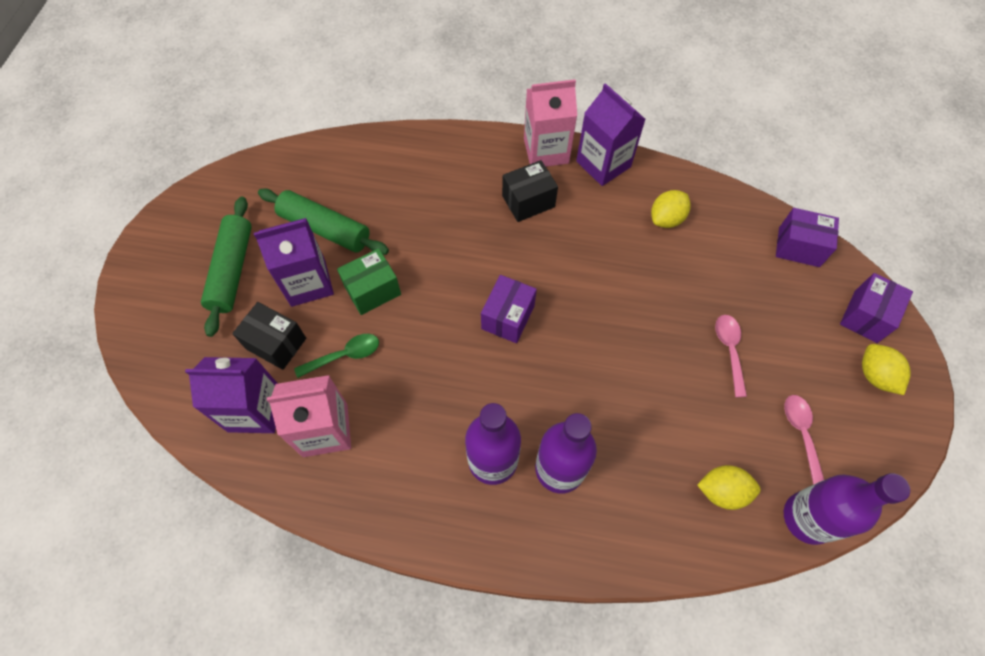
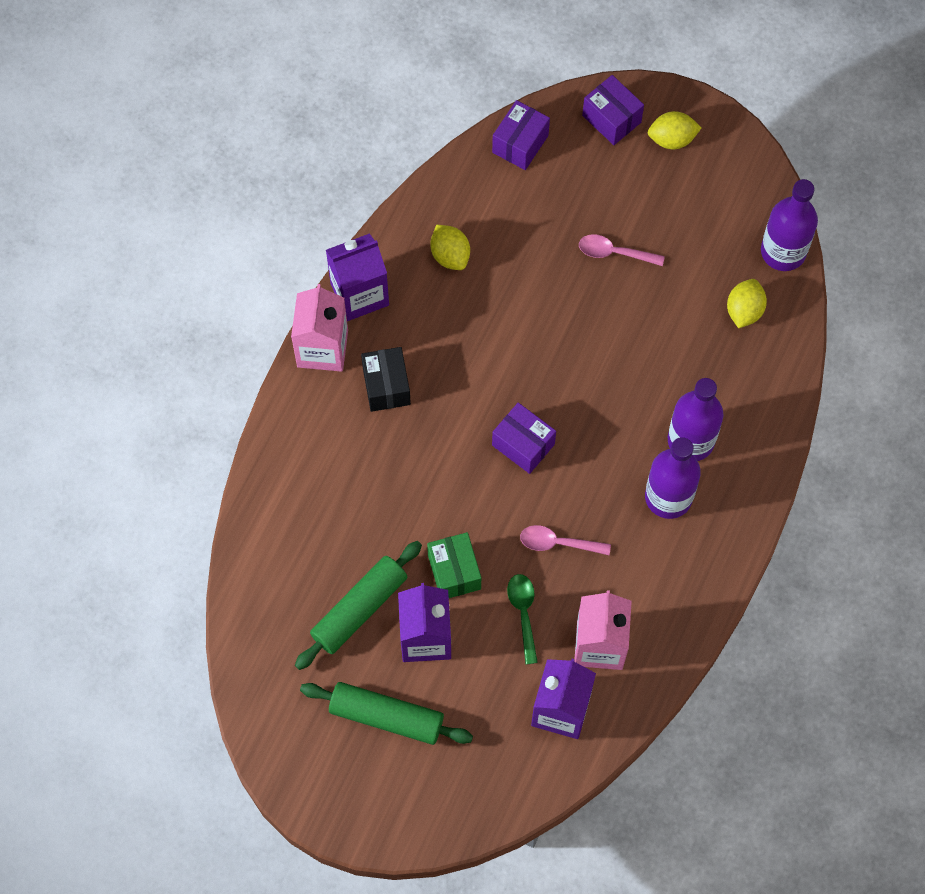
camera: 75 degrees left, 5 degrees up
(276, 343) = (491, 680): black box -> none
(801, 434) = (710, 225): pink spoon -> pink spoon (558, 543)

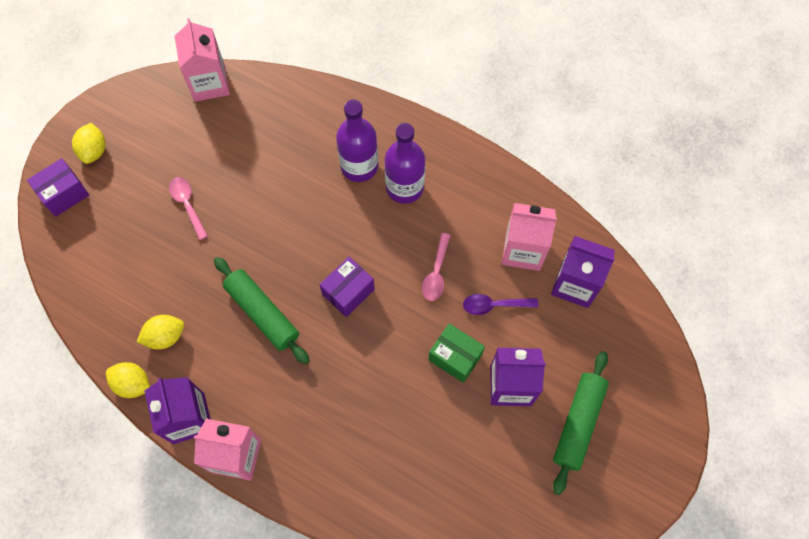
camera: 85 degrees left, 0 degrees up
(359, 609) = (482, 439): green rolling pin -> green rolling pin (262, 313)
(386, 386) = (280, 401): black box -> none
(454, 572) = (455, 357): green box -> green box turned 45 degrees clockwise
(520, 144) = (71, 269): purple box -> none
(523, 613) = (494, 305): green spoon -> purple spoon
(614, 252) = (187, 205): pink spoon -> pink spoon turned 135 degrees clockwise
(744, 310) = (255, 116): yellow lemon -> yellow lemon (133, 384)
(783, 251) = (209, 83): purple bottle -> pink carton

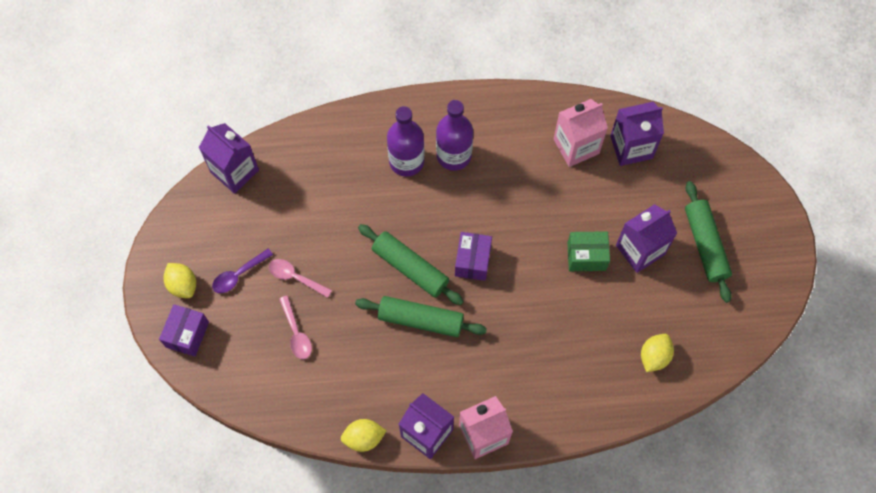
camera: 35 degrees left, 0 degrees up
(165, 336) = (360, 387): yellow lemon -> yellow lemon (654, 356)
(209, 83) = (234, 171): pink carton -> purple carton
(289, 261) = (410, 268): none -> green rolling pin
(436, 273) = (526, 204): pink spoon -> pink spoon (296, 333)
(494, 305) = (585, 200): purple spoon -> purple spoon (238, 275)

